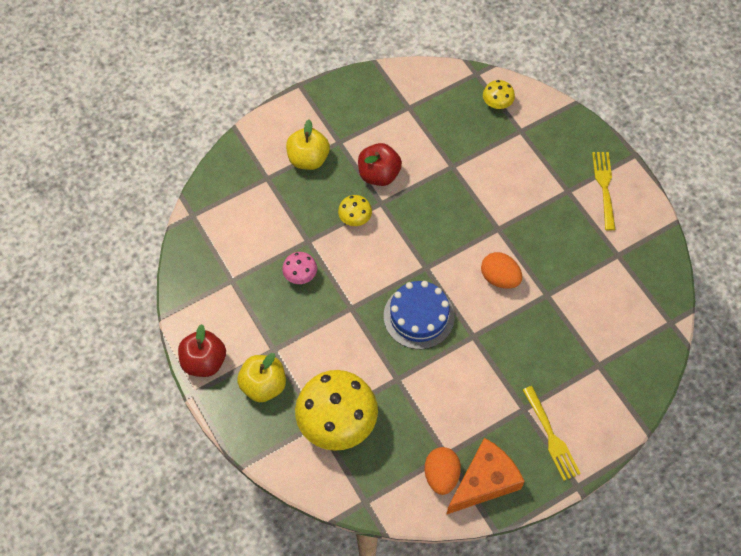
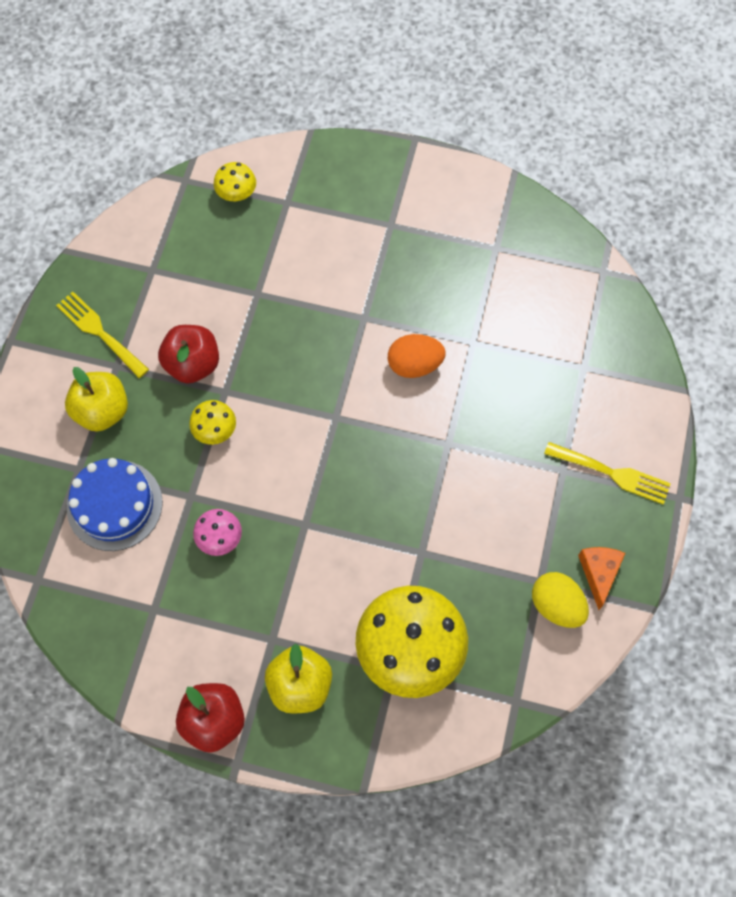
camera: 45 degrees left, 5 degrees up
(418, 316) = (378, 472): blue cake -> blue cake (114, 505)
(441, 475) = (556, 605): orange egg -> yellow egg
(484, 481) = (599, 573): orange cheese -> orange cheese, size x0.58
(604, 186) = (419, 192): yellow fork -> yellow fork (99, 332)

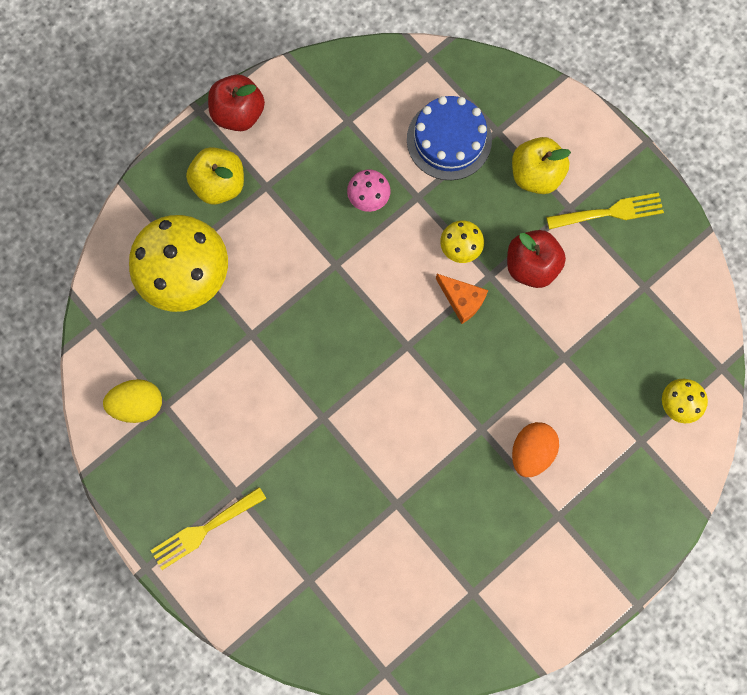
camera: 125 degrees right, 10 degrees up
(414, 365) = (409, 440): orange egg -> orange egg (531, 451)
(599, 573) = (137, 455): orange cheese -> orange cheese (462, 300)

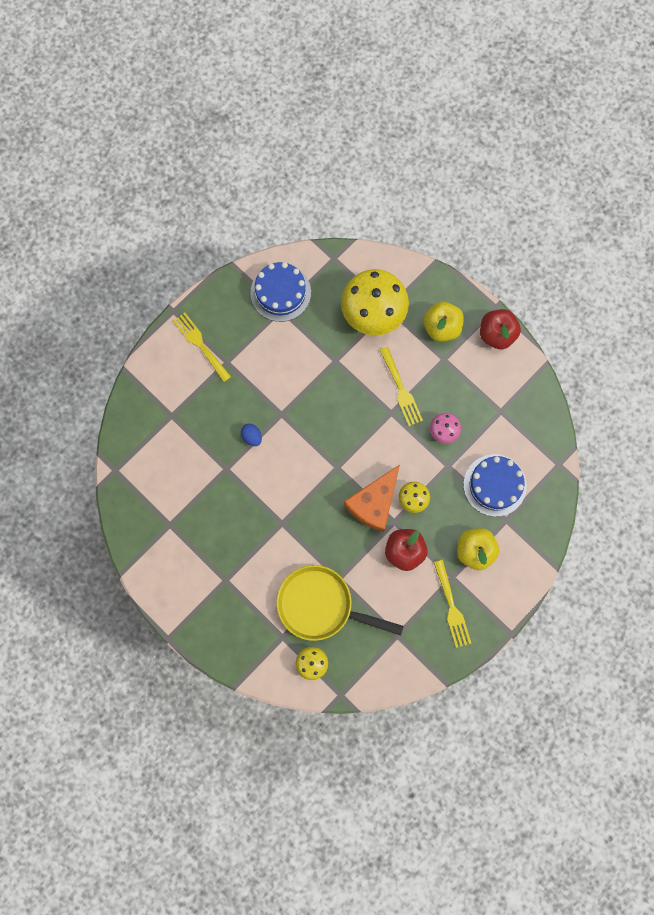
camera: 85 degrees right, 0 degrees up
(138, 404) = (280, 292): yellow egg -> blue cake
(304, 248) = (401, 390): none -> yellow fork
(352, 462) = (252, 437): none -> blue egg
(462, 300) = (374, 503): orange cheese -> orange cheese, size x1.73
(531, 451) = (269, 559): orange egg -> none
(600, 384) = (321, 605): none -> yellow pan

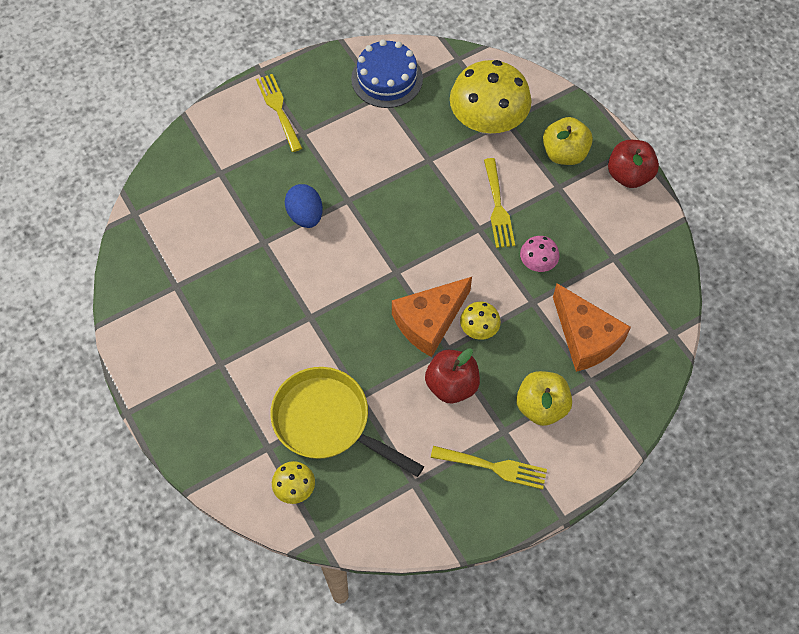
camera: 15 degrees right, 15 degrees down
(252, 437) = (305, 216): blue egg -> blue egg, size x1.57
(452, 607) = (494, 467): yellow fork -> yellow fork turned 75 degrees counterclockwise
(494, 485) = (586, 337): blue cake -> orange cheese

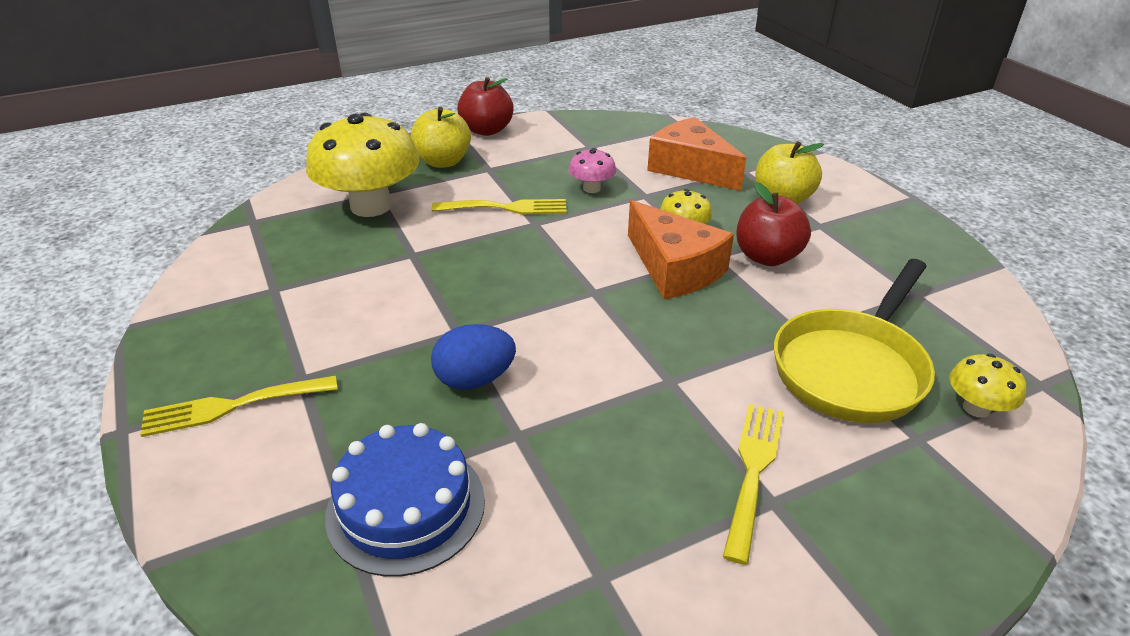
camera: 85 degrees left, 25 degrees down
(387, 79) = (245, 282): blue cake -> blue cake (406, 507)
(494, 467) = (870, 234): yellow fork -> yellow fork (753, 470)
(586, 337) = (690, 168): orange cheese -> orange cheese turned 105 degrees counterclockwise

